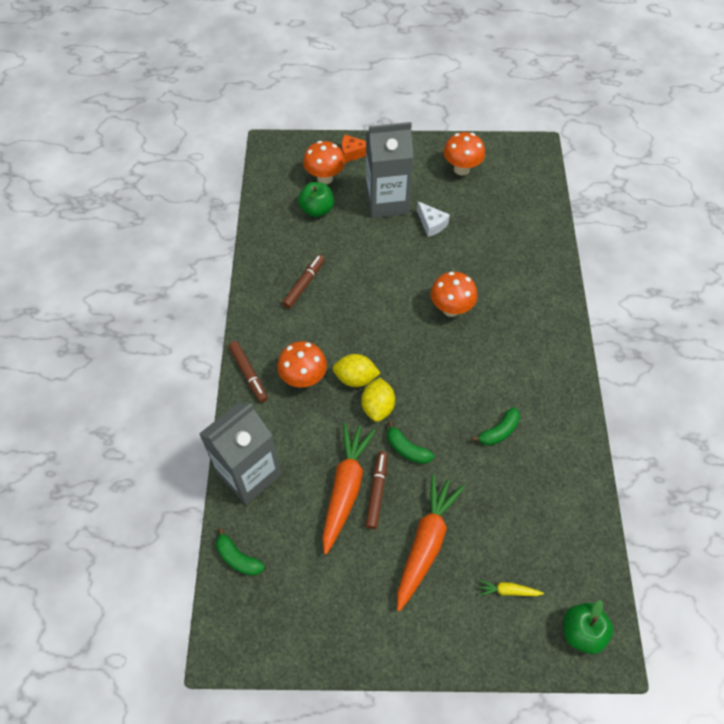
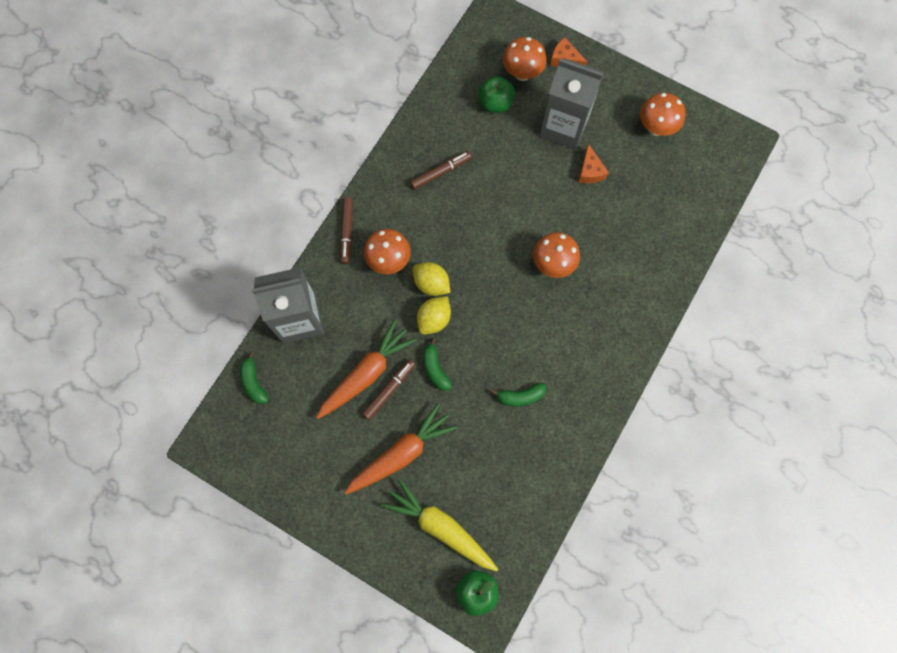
camera: 30 degrees right, 15 degrees up
(431, 224) = (590, 171): white cheese -> orange cheese
(508, 591) = (440, 527): yellow carrot -> yellow carrot, size x2.25

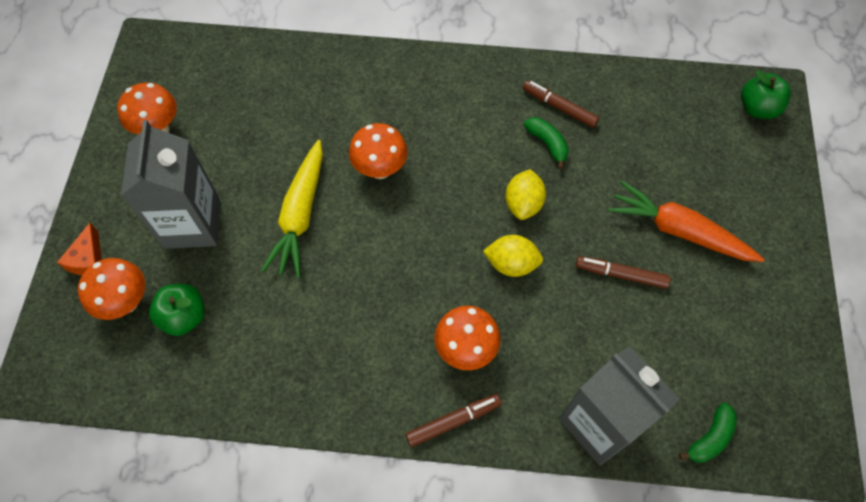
camera: 115 degrees left, 10 degrees down
(366, 373) = (617, 308): orange carrot -> none
(431, 284) = (469, 286): yellow lemon -> yellow lemon (523, 204)
(435, 369) = (567, 237): green banana -> none
(440, 172) = (314, 341): brown marker -> brown marker (559, 107)
(440, 527) = (724, 162): yellow carrot -> yellow carrot (300, 215)
(590, 171) = (243, 174): orange cheese -> none

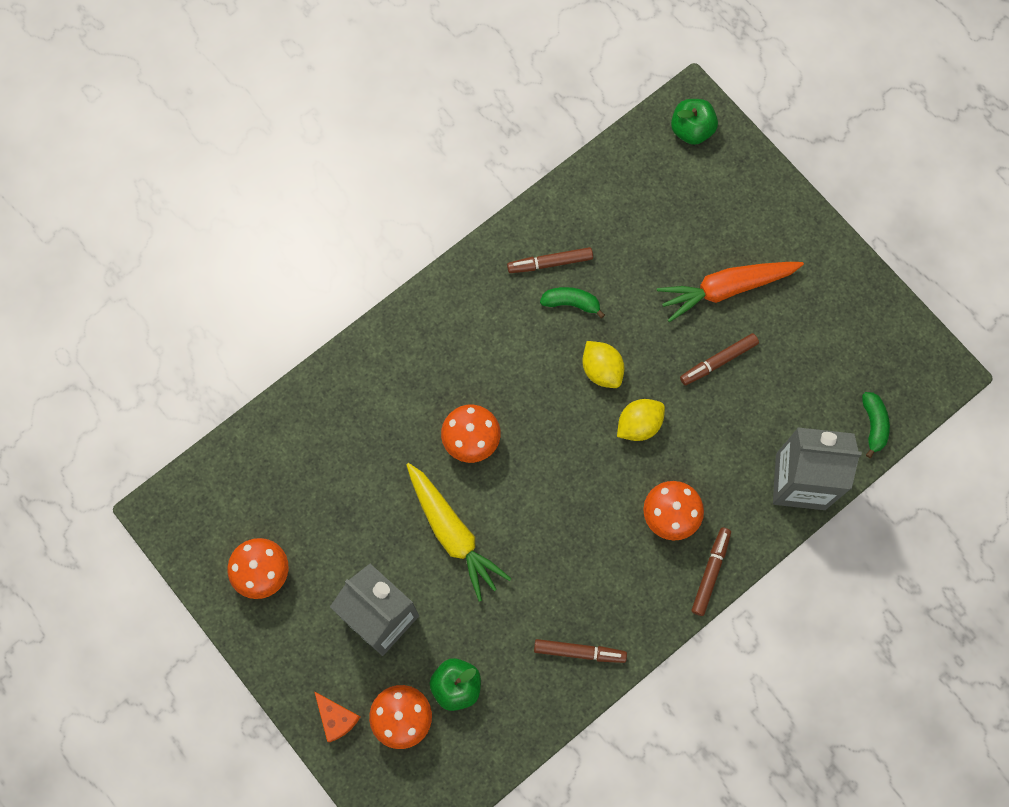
camera: 45 degrees left, 10 degrees up
(292, 380) = (579, 652): none -> brown marker

